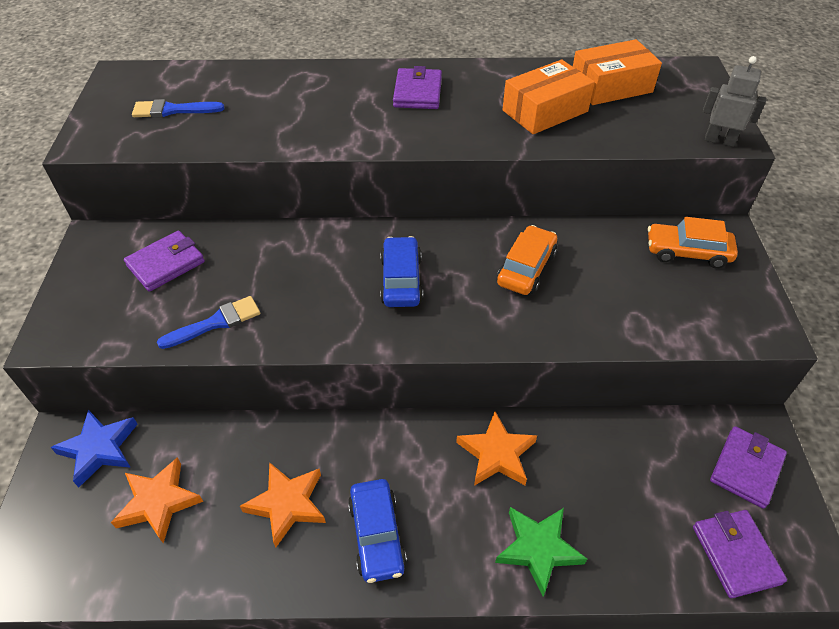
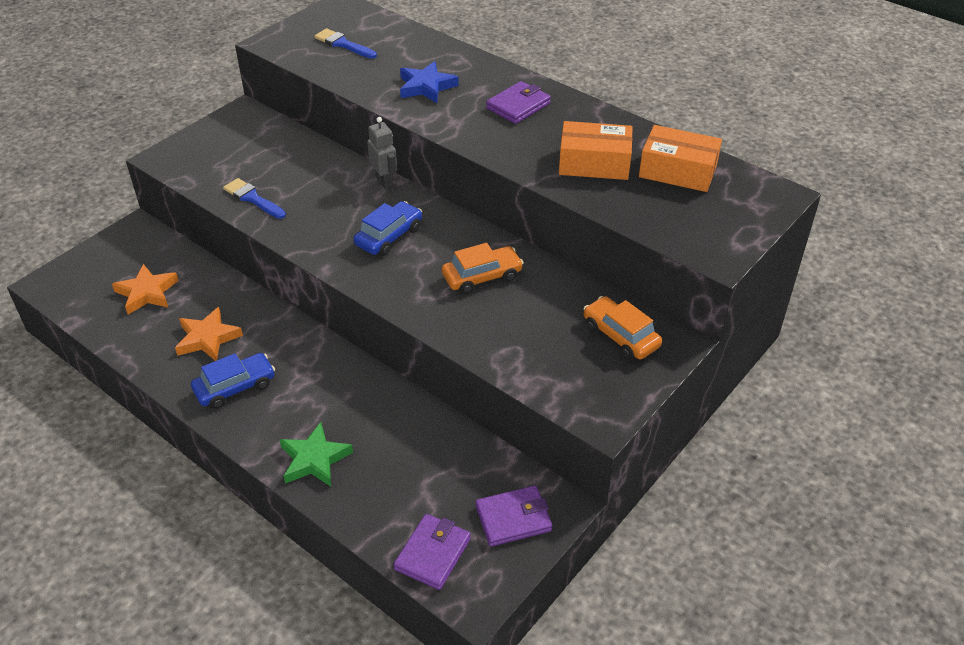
camera: 40 degrees right, 5 degrees down
(99, 449) = (148, 246): blue star -> blue star (426, 87)
(166, 264) = (265, 149): purple wallet -> none
(216, 322) = (252, 198): blue brush -> blue brush turned 150 degrees counterclockwise
(377, 535) = (235, 387): blue car -> blue car turned 150 degrees counterclockwise
(497, 454) = (357, 394): orange star -> none
(719, 140) = (703, 252): grey robot -> grey robot (384, 181)

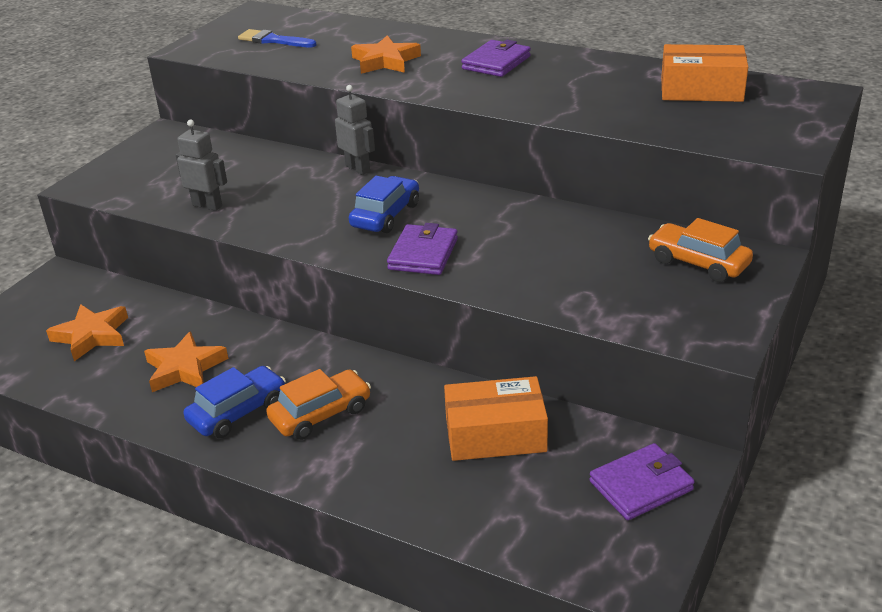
camera: 10 degrees left, 10 degrees down
(252, 198) = (207, 205): blue brush -> grey robot
(314, 459) = (368, 469): green star -> none
(426, 87) = (385, 61): blue star -> orange star
(432, 554) = (559, 542): purple wallet -> purple wallet (423, 254)
(482, 277) = (511, 235): orange car -> orange car (320, 414)
(594, 163) = (607, 96): orange box -> orange box (495, 434)

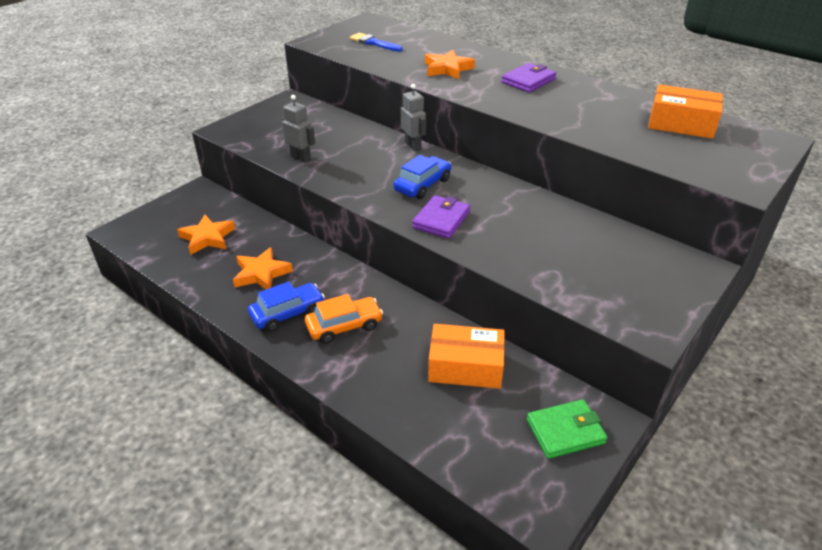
camera: 10 degrees right, 5 degrees up
(641, 485) = (565, 431): purple wallet -> green wallet
(698, 263) = (648, 262): orange car -> none

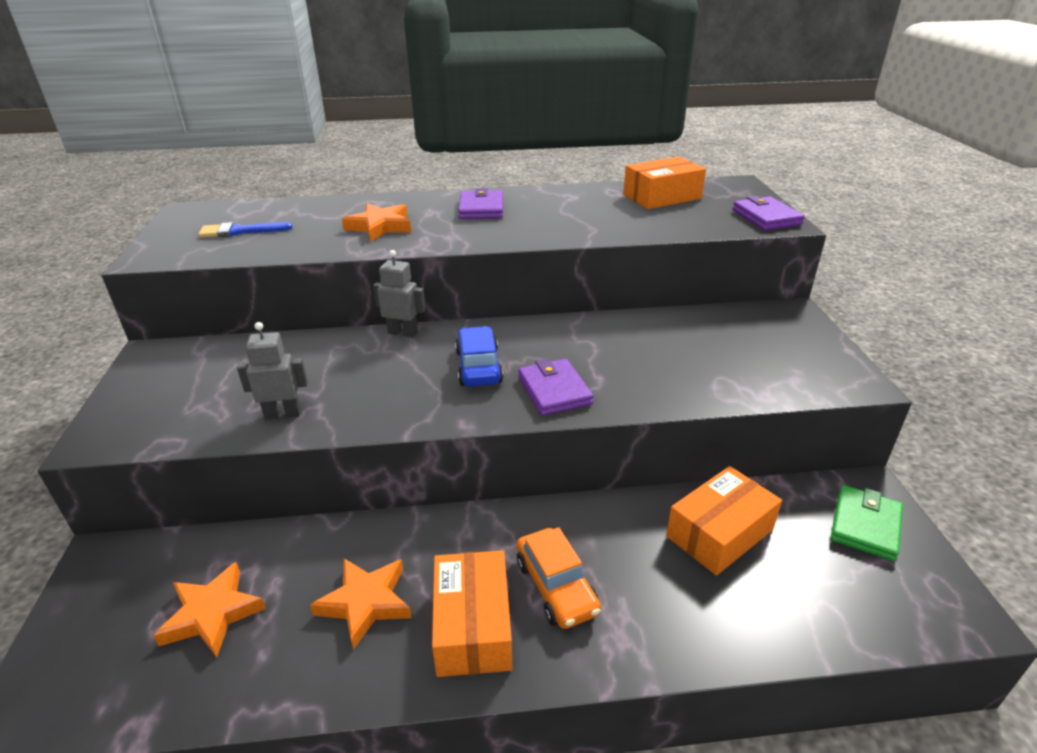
camera: 45 degrees left, 5 degrees down
(287, 313) = (472, 625): blue car -> orange box
(344, 326) = (556, 586): orange car -> orange car turned 135 degrees clockwise
(737, 175) = (766, 217): none -> purple wallet

